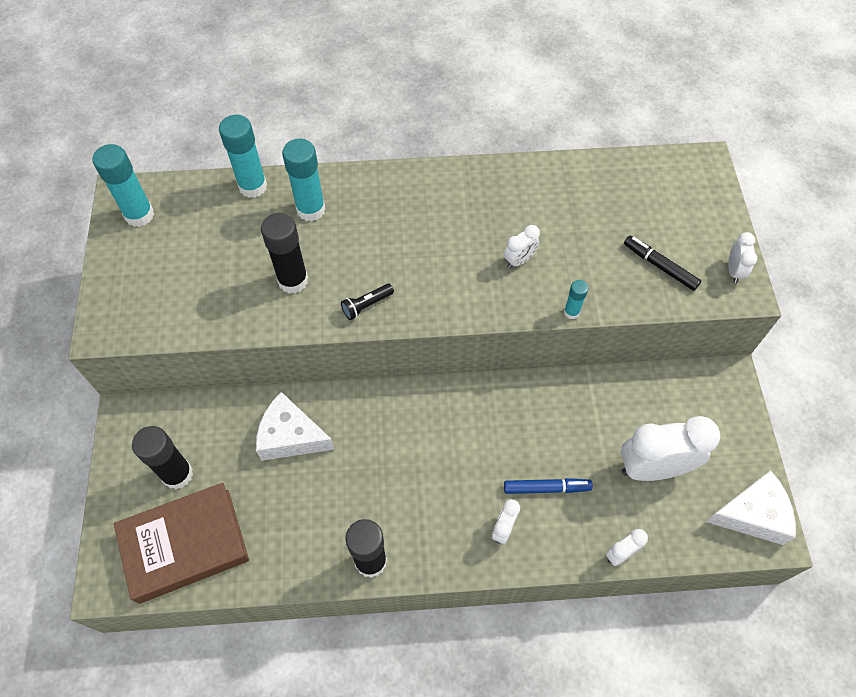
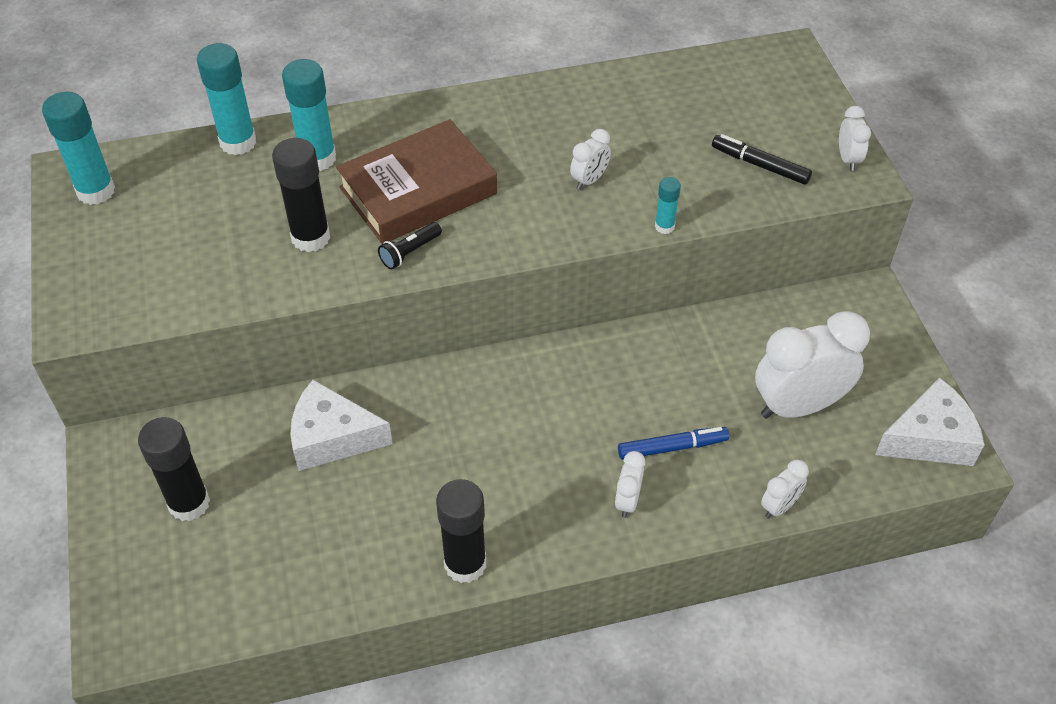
camera: 10 degrees left, 10 degrees down
(185, 545) = (215, 584): brown book -> brown book (418, 190)

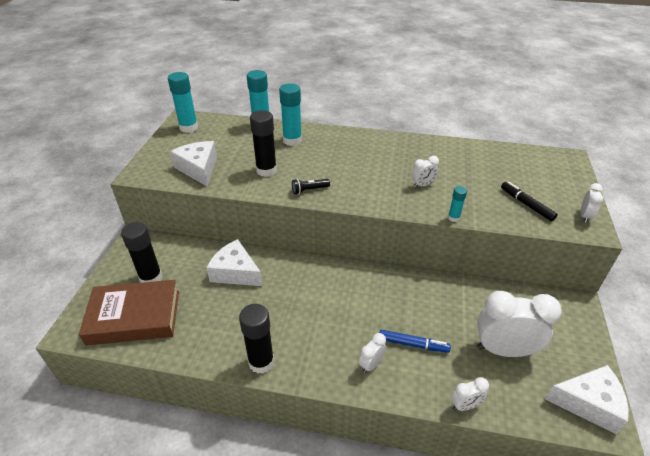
camera: 25 degrees right, 10 degrees down
(182, 275) = (199, 169): none -> white cheese
(418, 190) = (331, 165): brown book -> brown book (134, 317)

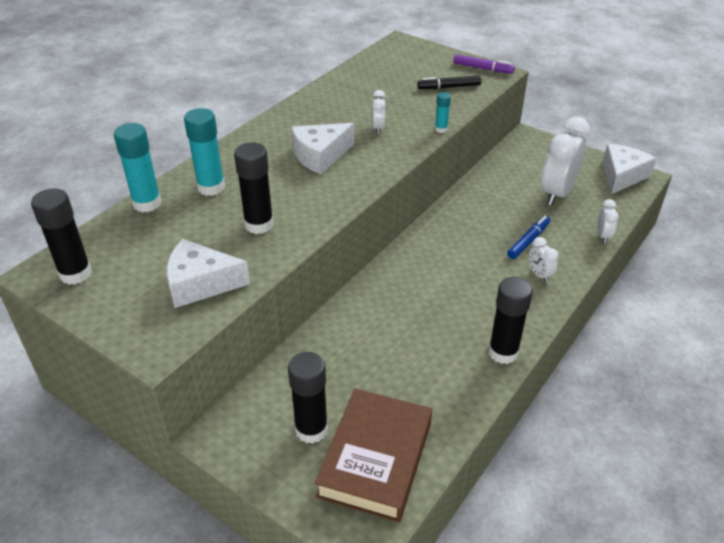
camera: 65 degrees left, 0 degrees up
(189, 128) = (75, 274): turquoise glue stick -> black glue stick
(235, 272) = (354, 341): white cheese -> white cheese (320, 156)
(309, 190) = (327, 202): black flashlight -> none
(585, 216) = (483, 68): white clock -> purple marker

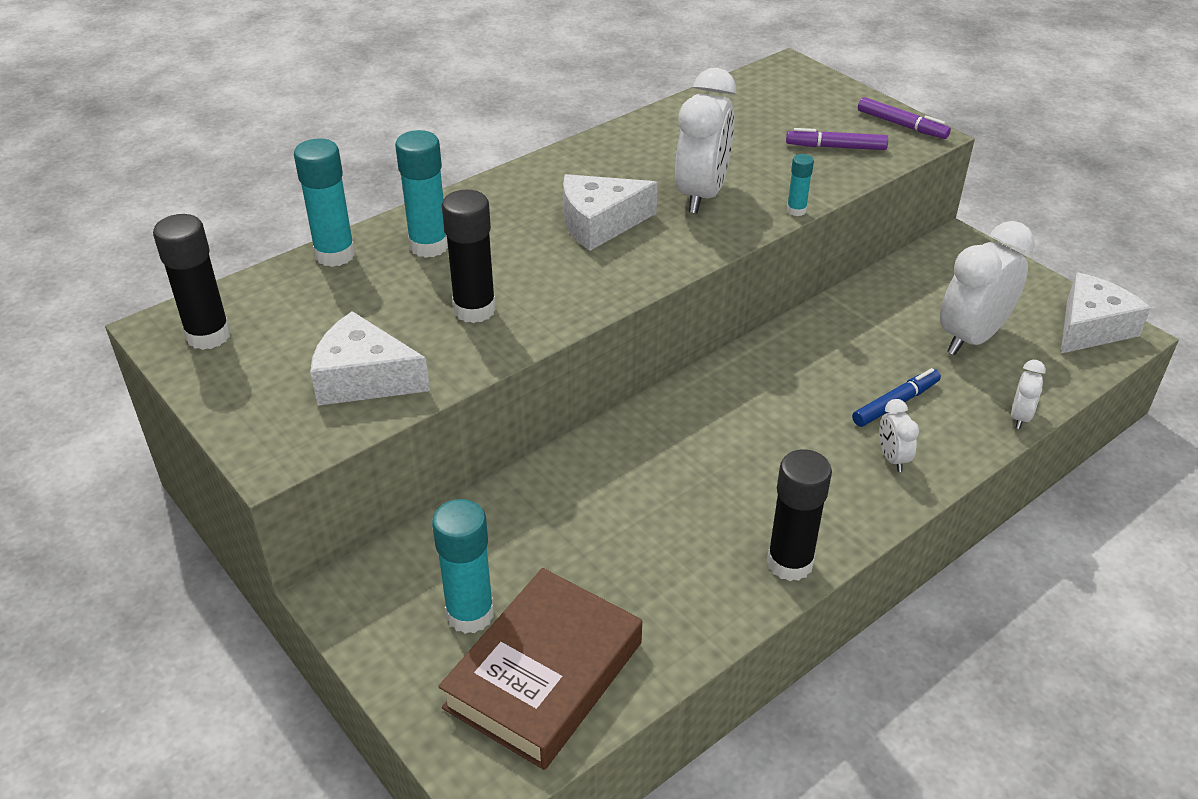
camera: 15 degrees right, 0 degrees up
(311, 429) = (470, 614): black glue stick -> turquoise glue stick
(378, 128) = (701, 195): white clock -> white clock, size x2.15
(449, 87) = (836, 147): black marker -> purple marker

